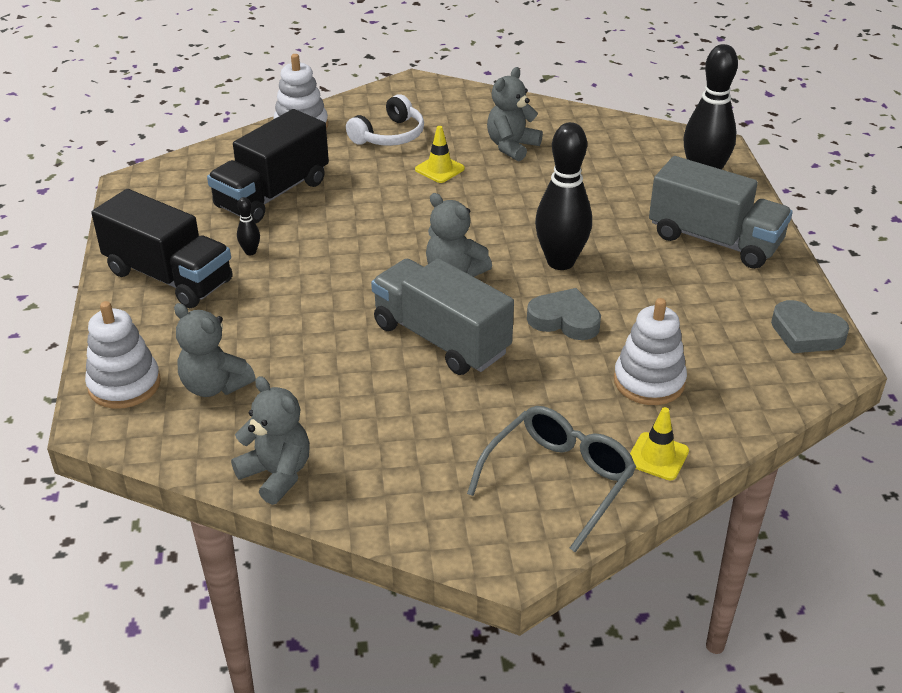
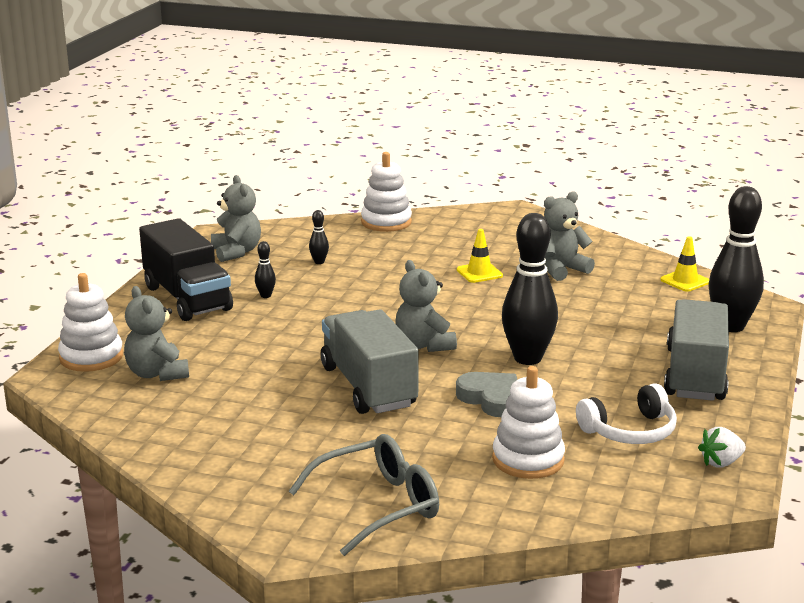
camera: 25 degrees right, 15 degrees down
(272, 194) = (319, 262): black truck -> black bowling pin
(277, 474) = (151, 440): grey teddy bear -> grey teddy bear (236, 252)
(389, 135) = (457, 242): white headphones -> white headphones (630, 431)
(657, 456) = (483, 513): yellow traffic cone -> yellow traffic cone (685, 281)
(714, 240) = (695, 374): grey truck -> grey truck turned 135 degrees counterclockwise
(806, 333) = (721, 463): grey heart -> white strawberry

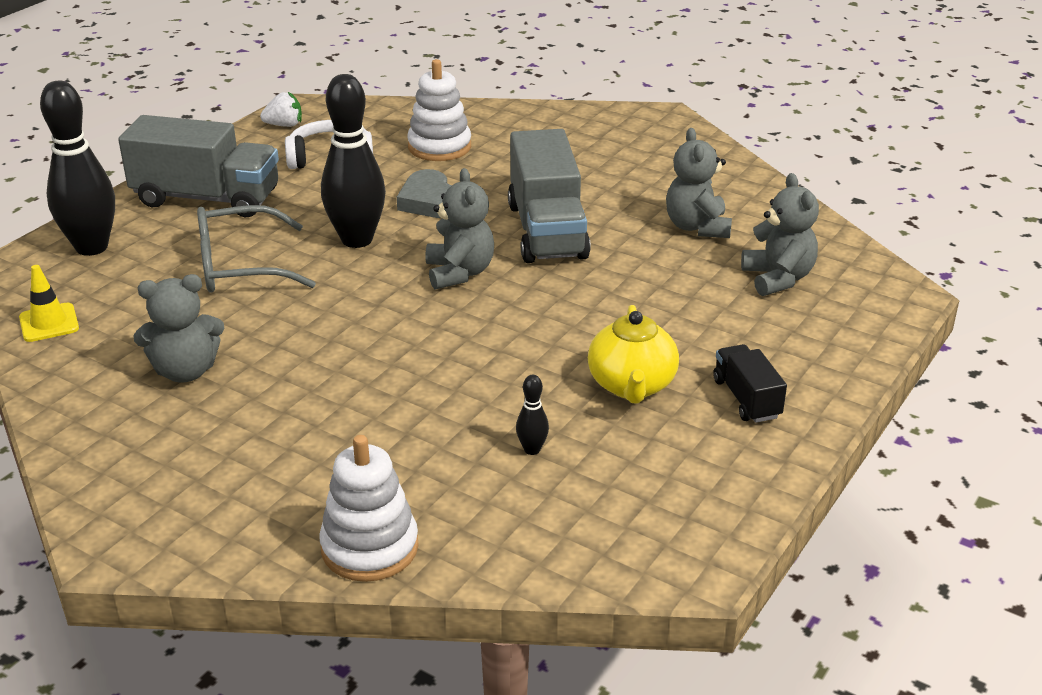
camera: 165 degrees left, 10 degrees up
(91, 357) = (862, 313): white stacking toy -> none
(187, 298) = (746, 399): black truck -> black truck, size x0.51
(236, 252) = (663, 500): grey teddy bear -> grey teddy bear (697, 227)
(265, 296) = (632, 386): black bowling pin -> yellow teapot
(378, 505) = (583, 131): grey glasses -> grey glasses (239, 266)
(479, 273) = (305, 384): yellow traffic cone -> none
(695, 374) = (207, 198): grey truck -> grey truck turned 105 degrees counterclockwise

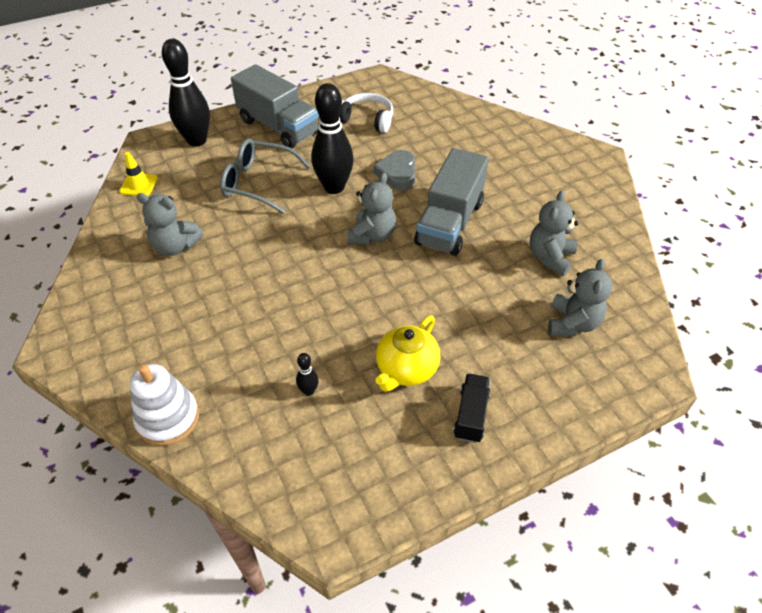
camera: 30 degrees right, 15 degrees up
(284, 125) = (359, 87): white strawberry -> none
(439, 147) = (435, 133): white stacking toy -> none

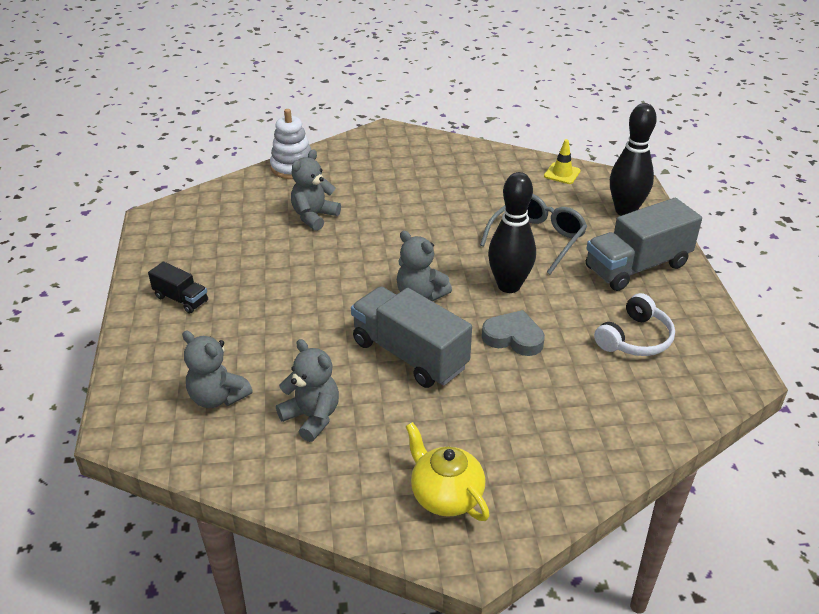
camera: 110 degrees right, 10 degrees down
(175, 246) = (466, 185): grey teddy bear -> grey teddy bear (314, 216)
(308, 391) = (268, 226): black bowling pin -> none
(406, 369) = (249, 277): yellow teapot -> yellow teapot (445, 495)

